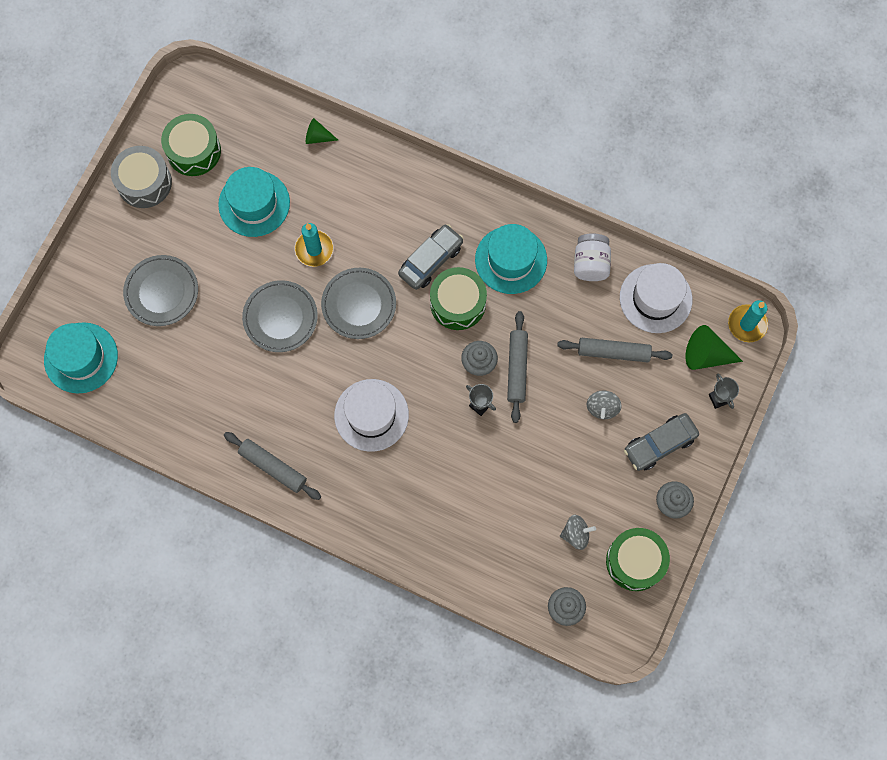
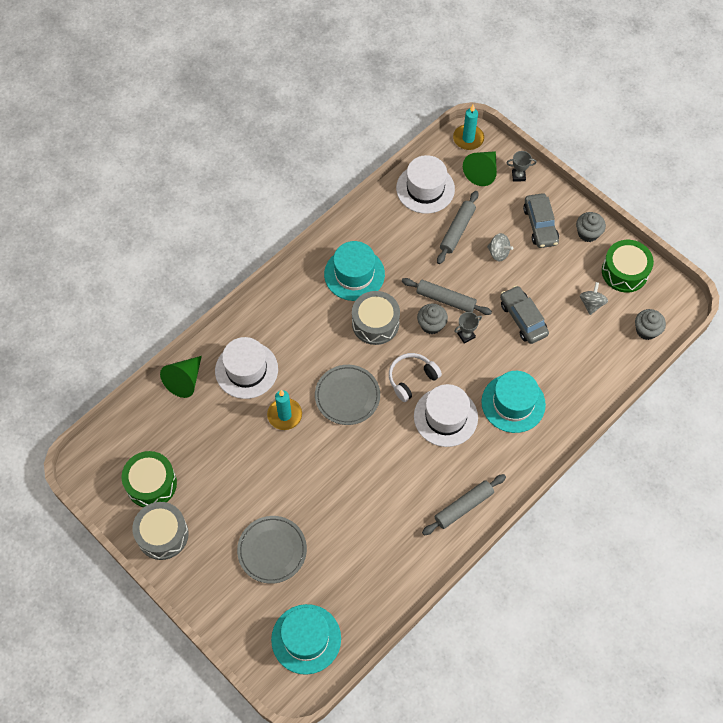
camera: 70 degrees left, 10 degrees down
(254, 203) = (222, 449): turquoise hat -> turquoise hat (513, 403)
(280, 317) = (334, 460): grey plate -> none
(318, 137) = (185, 380): green cone -> green cone, size x1.65
(352, 192) = (246, 370): none -> white hat
(404, 364) = (411, 378): none -> white headphones
(431, 260) = (331, 331): grey car -> grey car (523, 319)
(458, 303) = (375, 323): green drum -> grey drum
(590, 264) = (380, 221): white jar -> none

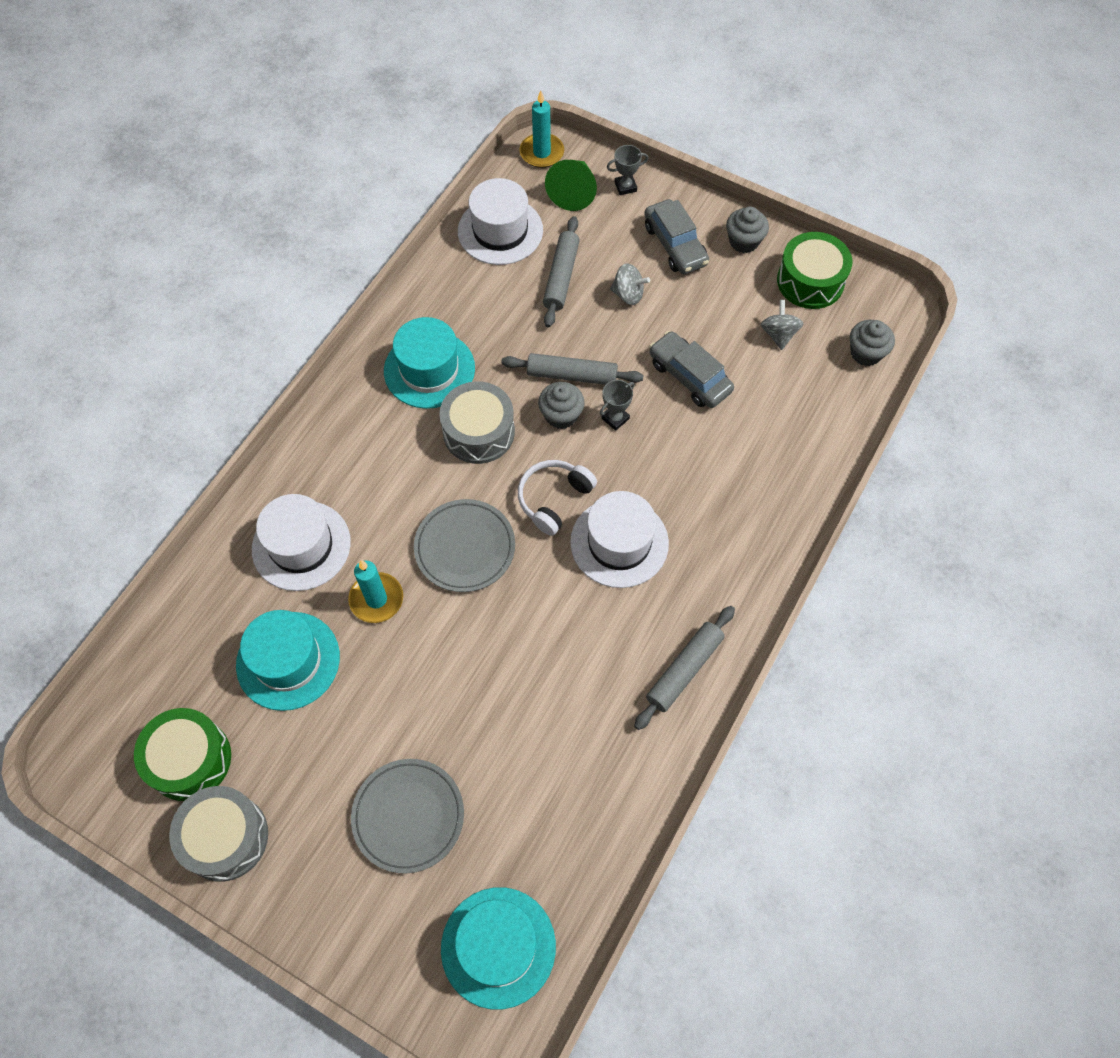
camera: 15 degrees left, 0 degrees up
(185, 380) = (208, 584): green cone -> none
(513, 403) = (711, 499): turquoise hat -> turquoise hat (288, 660)

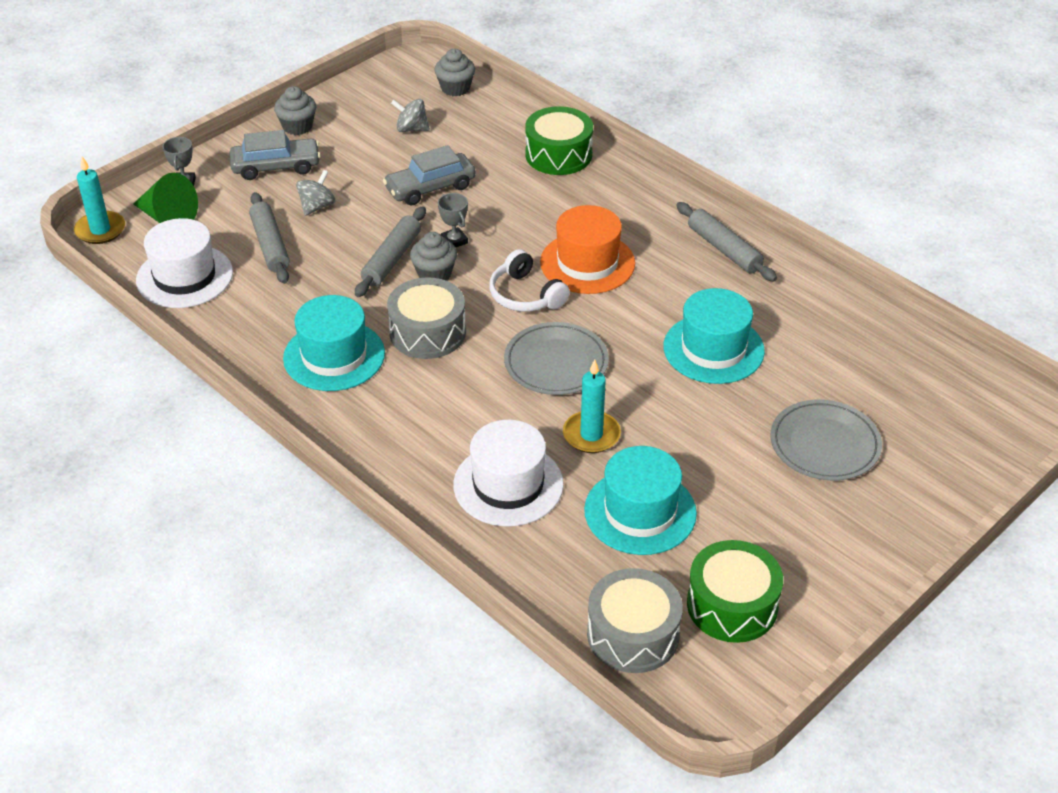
camera: 75 degrees left, 20 degrees down
(225, 837) = (822, 584): grey drum -> grey drum (633, 634)
(498, 947) = (953, 404): turquoise hat -> turquoise hat (713, 349)
(561, 277) = (270, 245): grey rolling pin -> grey rolling pin turned 45 degrees clockwise
(619, 542) = (587, 263): white hat -> orange hat
(810, 281) = (364, 100): green drum -> green drum (558, 154)

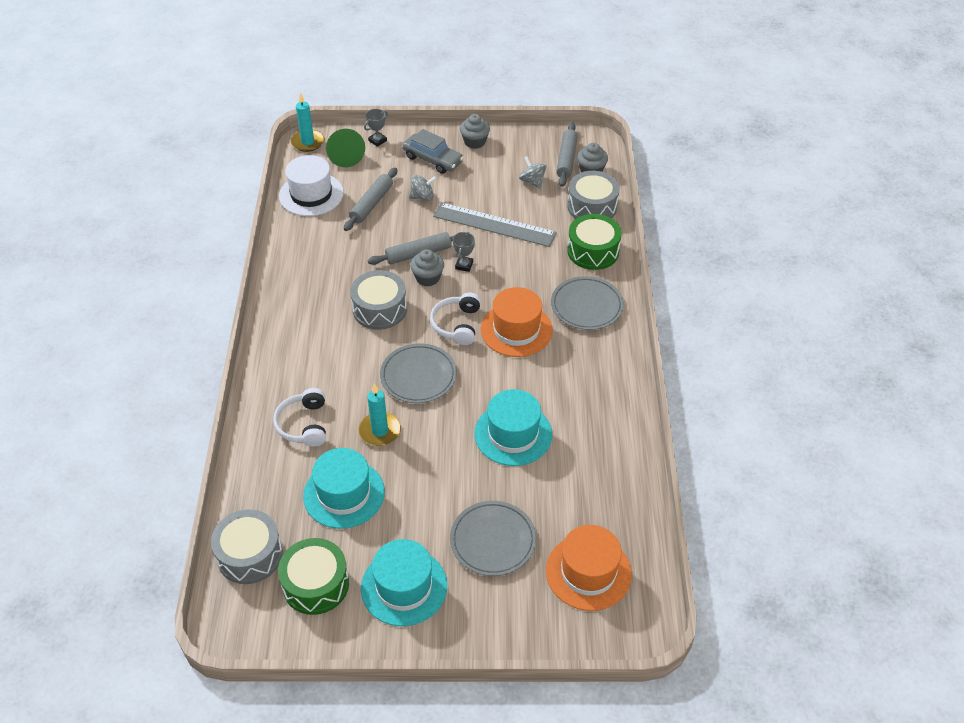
camera: 45 degrees right, 5 degrees up
(334, 356) = (320, 289): turquoise hat -> turquoise hat (404, 587)
(430, 188) = (494, 224): grey car -> grey ruler
(502, 118) = (592, 207): none -> grey drum
(508, 485) = (303, 424): white hat -> white headphones
(620, 203) = (586, 306): none -> grey plate
(724, 249) = (607, 378): grey rolling pin -> grey rolling pin (566, 159)
(931, 407) = (588, 572): none -> orange hat

